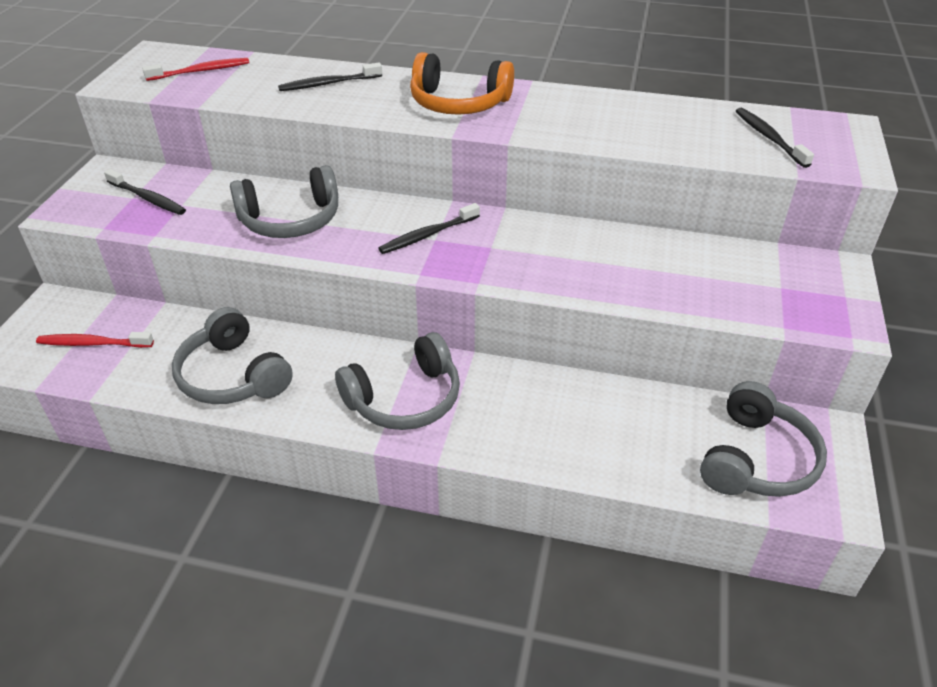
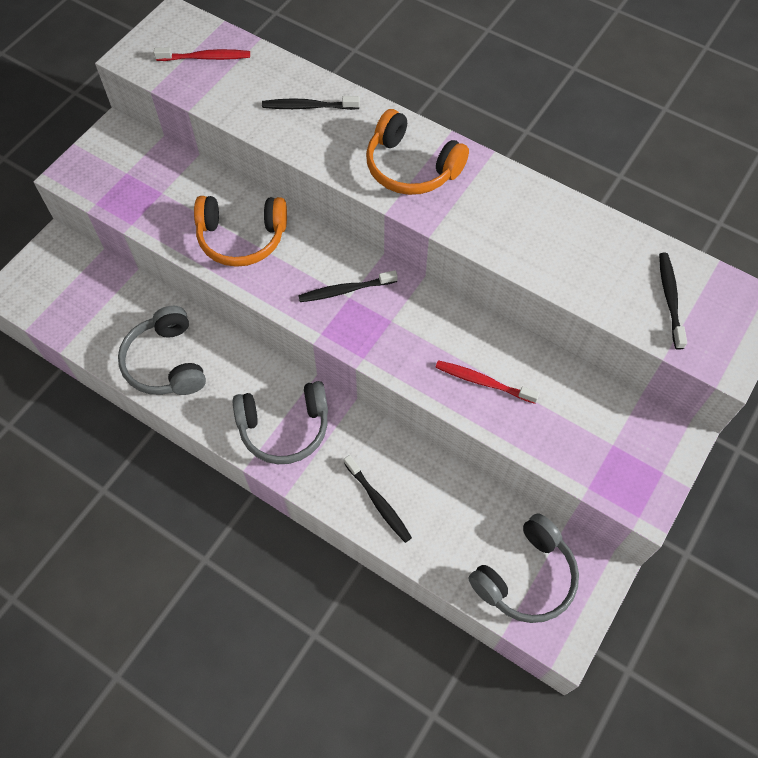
camera: 20 degrees right, 20 degrees up
(93, 343) = (75, 297): red toothbrush -> red toothbrush (483, 382)
(148, 198) = (137, 177): black toothbrush -> black toothbrush (378, 502)
(290, 220) = (242, 238): grey headphones -> orange headphones

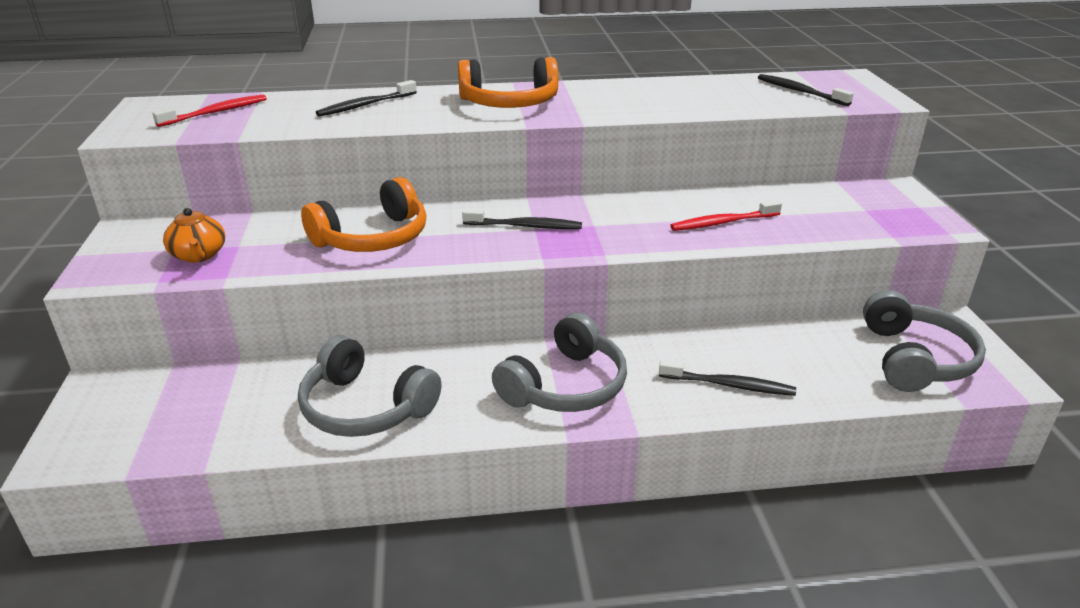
camera: 40 degrees left, 30 degrees down
(133, 189) = (199, 255): none -> orange teapot
(345, 290) = (525, 226): black toothbrush -> black toothbrush turned 120 degrees counterclockwise

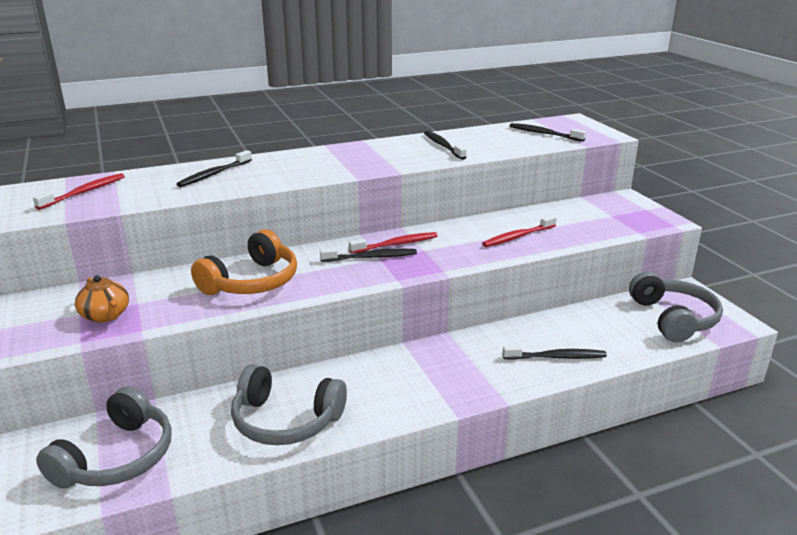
camera: 15 degrees left, 5 degrees down
(509, 103) = (332, 162): orange headphones -> none
(563, 214) = (396, 244): none -> red toothbrush
(565, 386) = (437, 377): grey headphones -> grey headphones (117, 457)
(657, 96) = (443, 146): none -> black toothbrush

